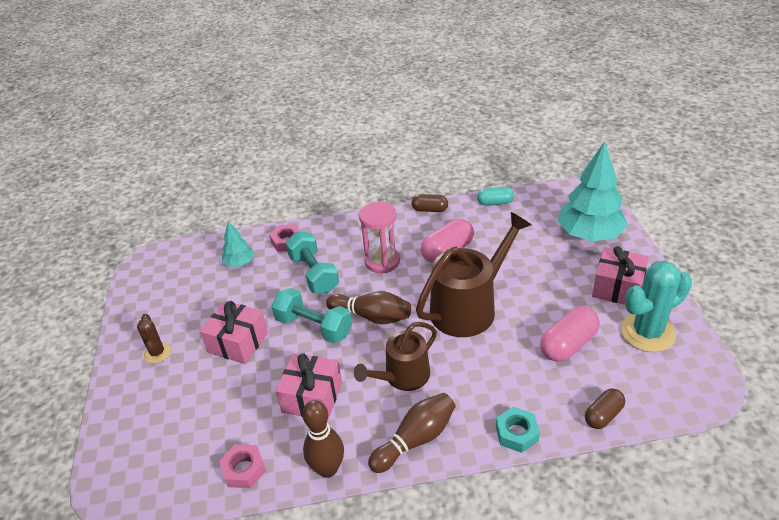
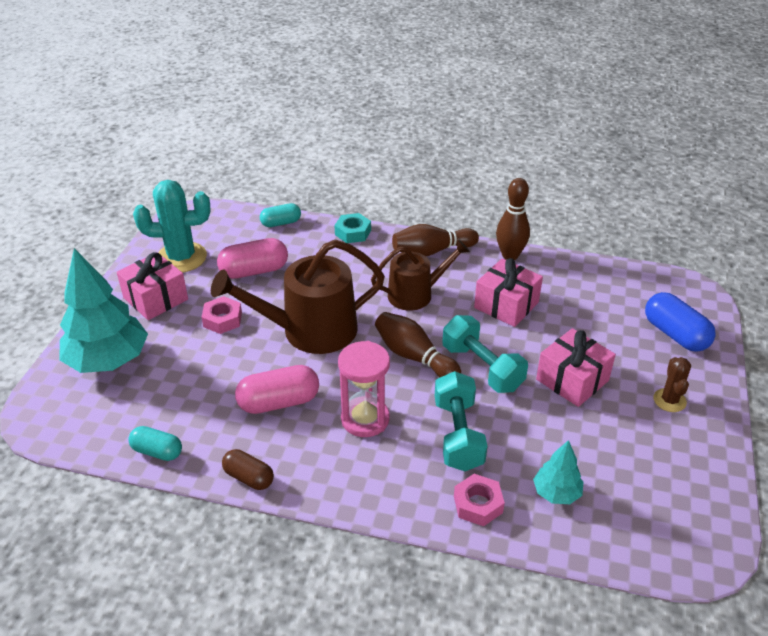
camera: 160 degrees left, 0 degrees up
(144, 424) = (675, 334): none -> blue capsule
(244, 469) = (579, 274): pink nut -> pink nut (222, 319)
(603, 415) = (281, 223): brown capsule -> turquoise capsule

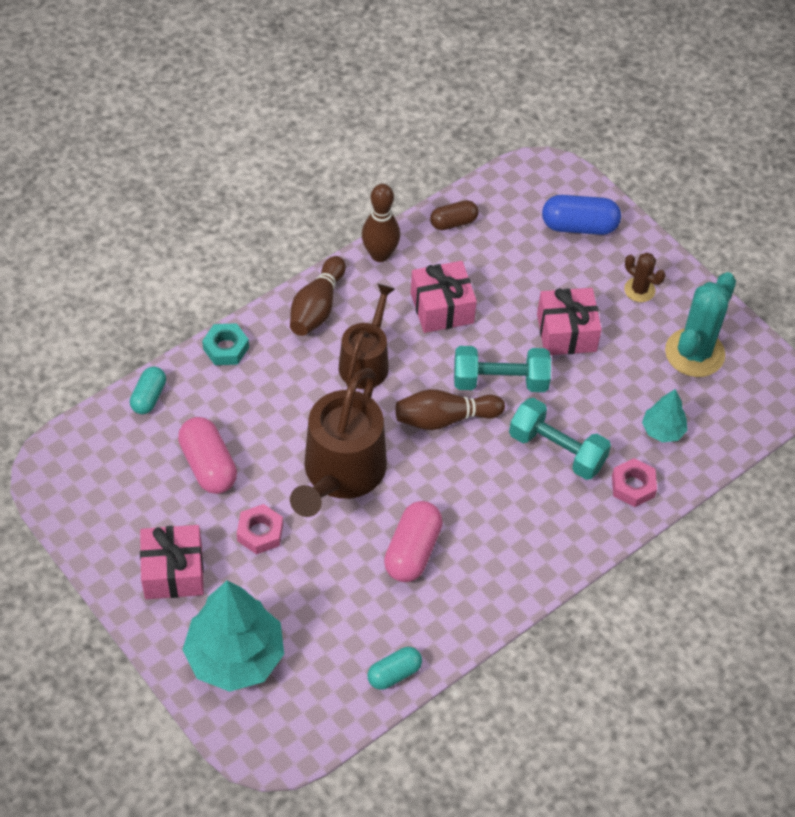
camera: 55 degrees left, 15 degrees up
(181, 258) = (124, 515): turquoise cactus -> turquoise cactus (694, 353)
(249, 477) = (481, 621): brown capsule -> brown capsule (453, 222)
(254, 271) = (208, 465): pink capsule -> pink capsule turned 45 degrees counterclockwise
(365, 419) = (486, 501): pink hourglass -> none

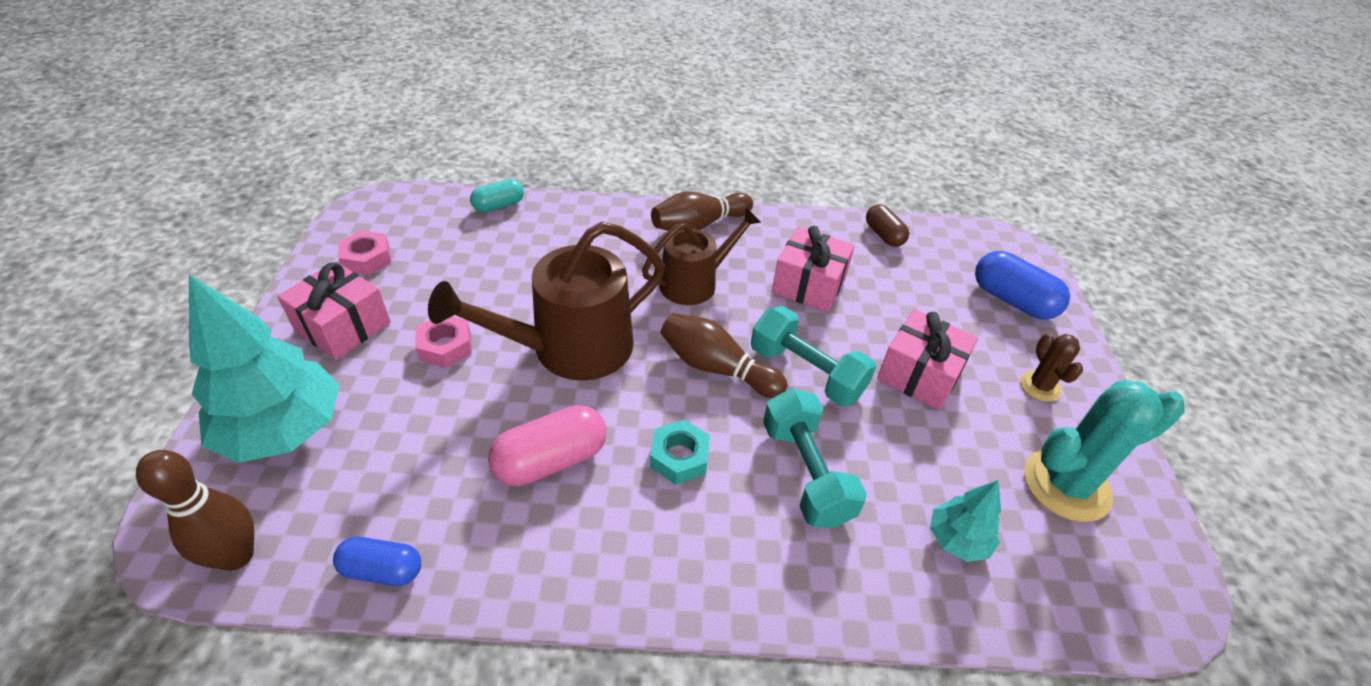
camera: 40 degrees right, 10 degrees down
(208, 465) = (476, 273): pink capsule -> none
(226, 348) = (594, 210): turquoise nut -> turquoise nut (679, 457)
(380, 254) = (792, 222): brown bowling pin -> brown bowling pin (236, 556)
(394, 674) = (382, 570): turquoise capsule -> blue capsule
(453, 222) = (884, 235): brown capsule -> brown capsule turned 45 degrees clockwise
(633, 486) = (864, 576): pink nut -> pink nut (367, 258)

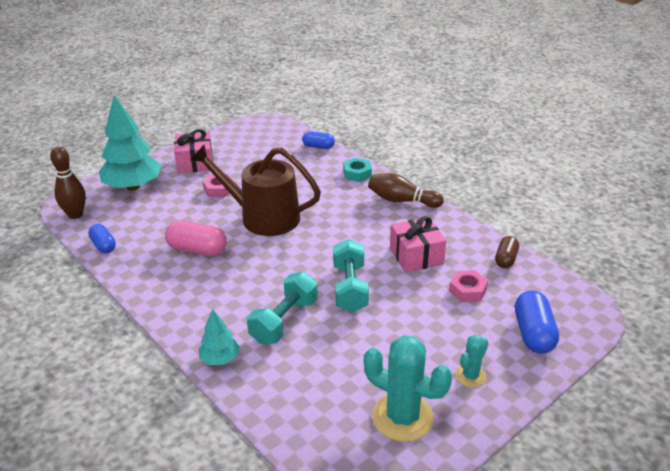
camera: 50 degrees right, 10 degrees down
(367, 258) = (237, 142): pink nut -> pink nut (467, 290)
(499, 206) = (318, 146): turquoise capsule -> blue capsule
(679, 457) = (243, 280): turquoise nut -> turquoise nut (357, 173)
(694, 283) = (358, 223): brown watering can -> none
(716, 368) = (311, 261): brown bowling pin -> none
(919, 374) = (407, 326): pink gift -> none
(957, 540) = (308, 390): turquoise tree -> turquoise tree (220, 358)
(1040, 386) = (470, 376): brown cactus -> turquoise cactus

